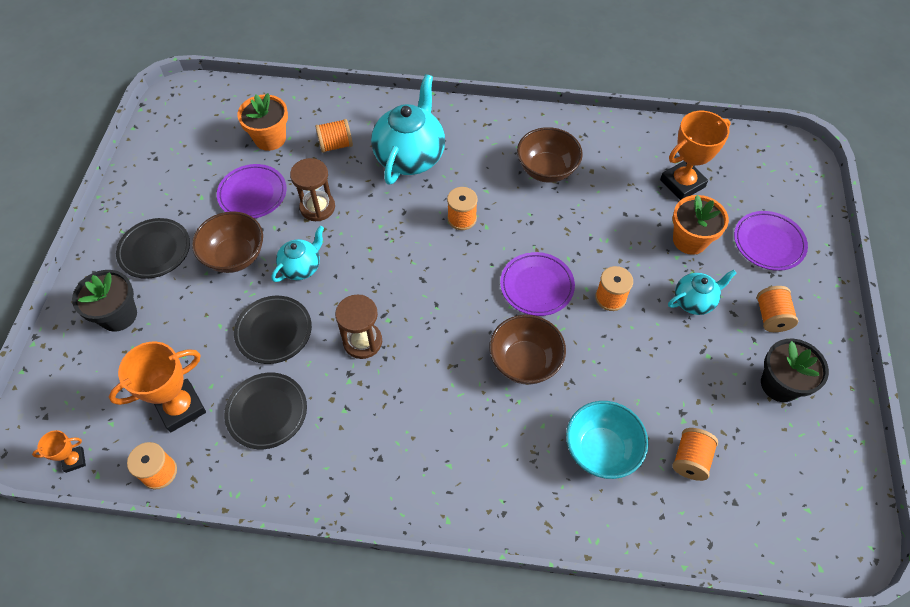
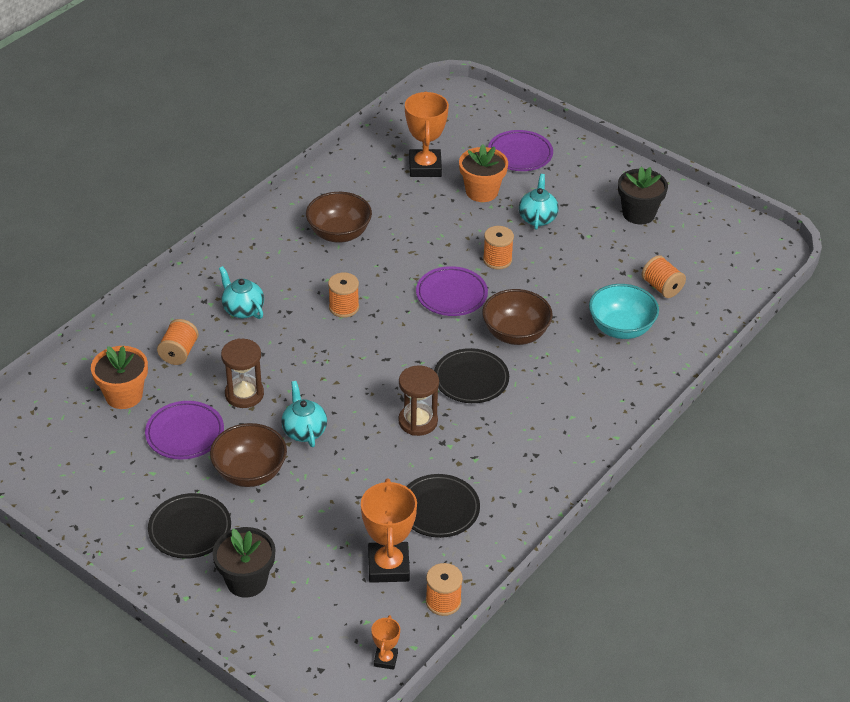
camera: 60 degrees left, 15 degrees down
(274, 331) = (359, 475): black plate -> black plate (471, 379)
(410, 156) = (243, 309): turquoise teapot -> turquoise teapot, size x0.54
(771, 316) = (582, 188): orange spool -> none

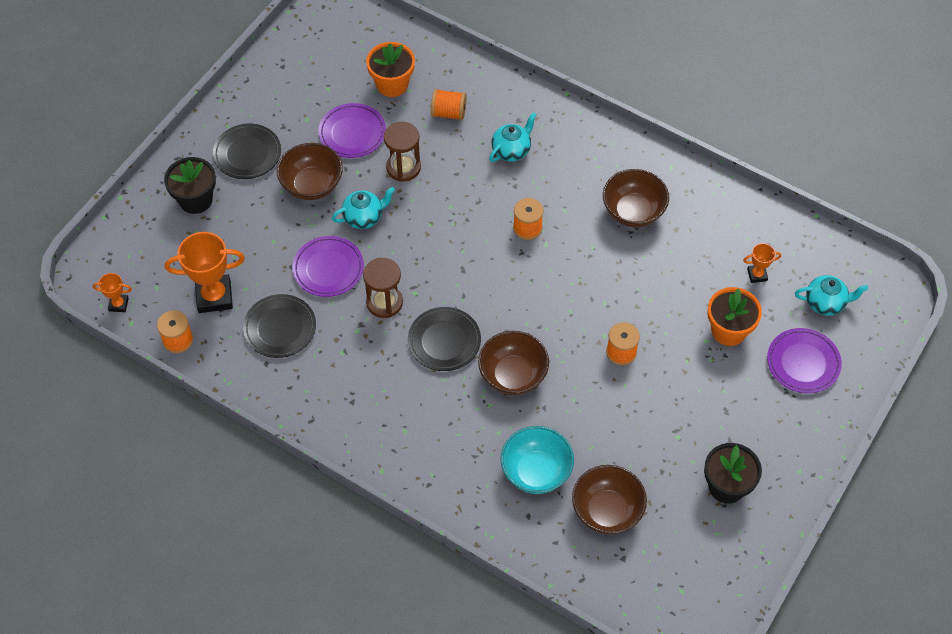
camera: 85 degrees right, 15 degrees up
(425, 167) = (757, 275): orange trophy -> orange trophy, size x0.50
(451, 295) = (560, 315): purple plate -> purple plate (328, 269)
(537, 218) = (696, 386): turquoise teapot -> turquoise teapot (825, 303)
(661, 287) = (607, 511): orange spool -> brown bowl

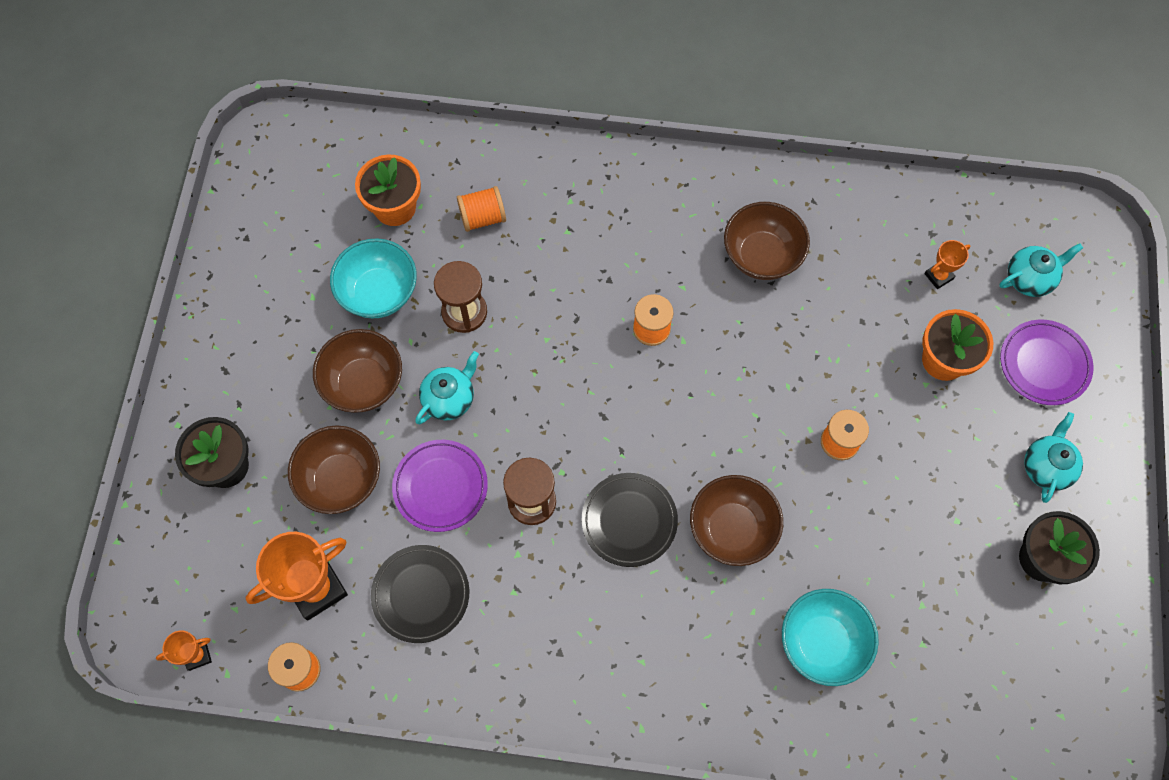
camera: 25 degrees left, 10 degrees up
(247, 154) = (261, 375): black plate -> none
(352, 133) = (379, 292): purple plate -> turquoise bowl
(511, 150) = (582, 235): turquoise teapot -> turquoise teapot (1046, 467)
(607, 511) = (927, 654): brown bowl -> brown bowl (341, 479)

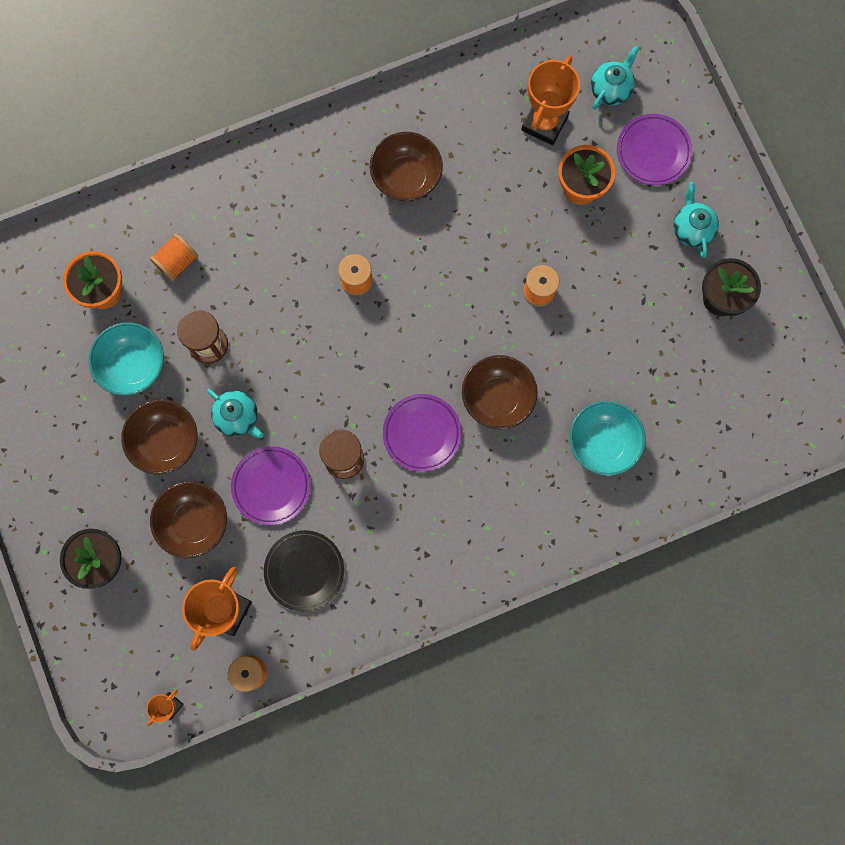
camera: 30 degrees left, 10 degrees up
(449, 399) = (238, 417): turquoise teapot -> turquoise teapot turned 120 degrees clockwise
(629, 521) = (422, 433): black plate -> purple plate
(938, 276) = (544, 123): orange trophy -> orange trophy, size x2.01

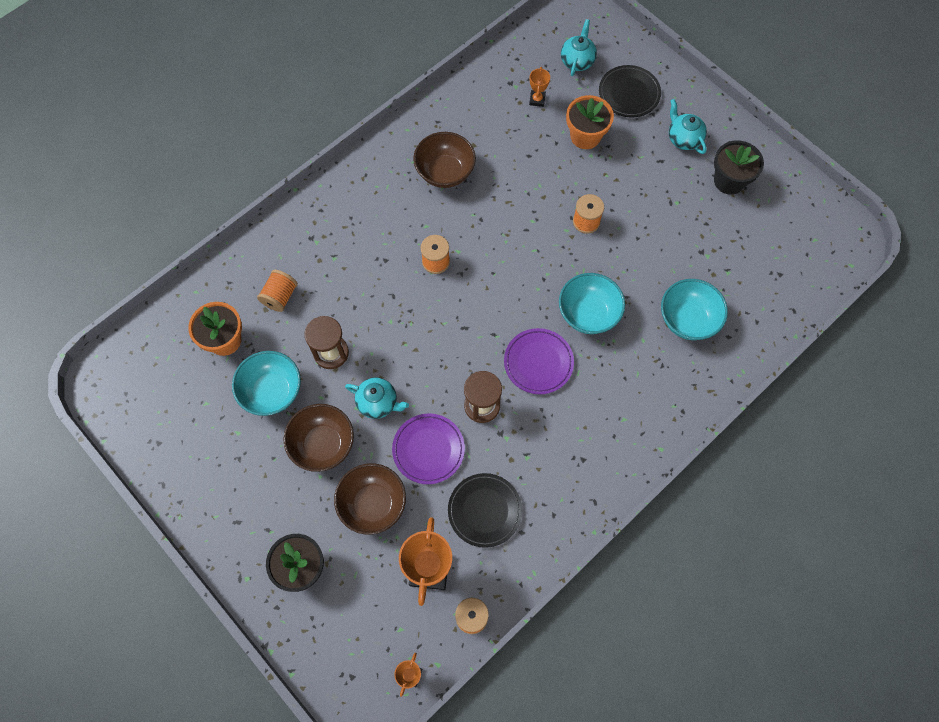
camera: 20 degrees left, 10 degrees down
(497, 398) = (588, 313): brown bowl -> turquoise bowl
(544, 123) = (537, 100): orange trophy -> orange trophy, size x0.50
(653, 151) = (629, 94): purple plate -> black plate

